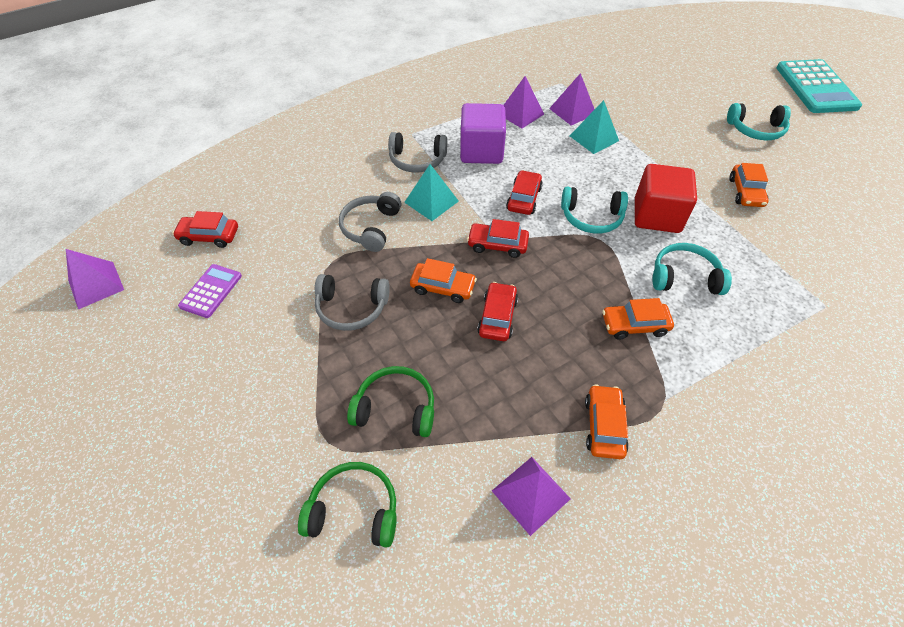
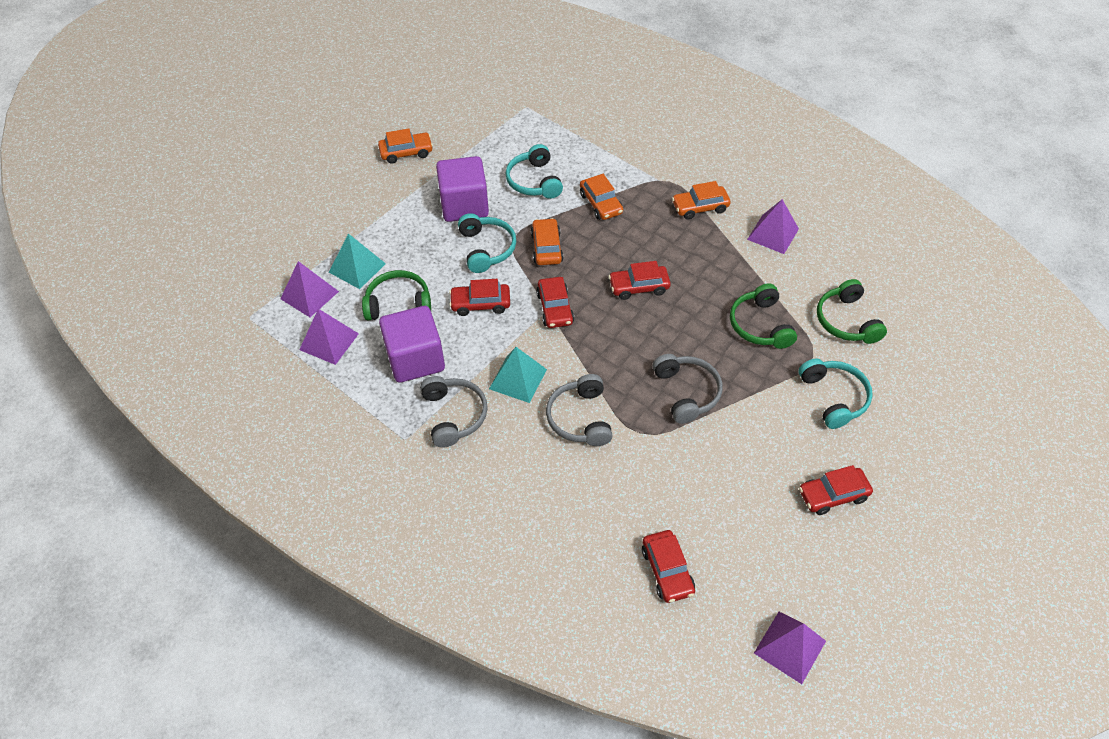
camera: 110 degrees left, 0 degrees up
(175, 377) = (833, 495): none -> red car
(211, 291) = (733, 522): purple calculator -> none
(371, 227) = (580, 418): grey headphones -> grey headphones turned 90 degrees clockwise
(443, 287) = (627, 333): orange car -> orange car (546, 248)
(544, 153) = (398, 303): none -> green headphones
(657, 216) = (464, 205): red cube -> purple cube
(756, 130) = (302, 150): turquoise headphones -> turquoise headphones (834, 397)
(816, 87) = (209, 111): turquoise calculator -> none

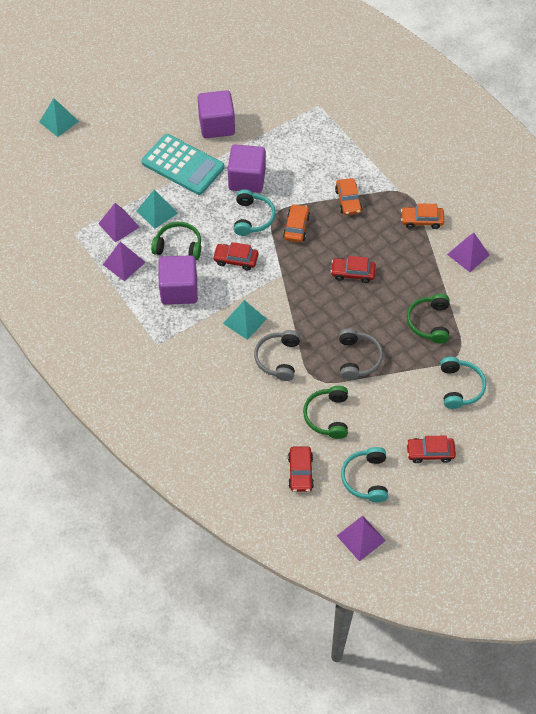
camera: 15 degrees right, 5 degrees up
(197, 187) = (59, 121): none -> turquoise pyramid
(376, 205) = (183, 165): none -> turquoise calculator
(406, 152) = (217, 125): orange car -> purple cube
(454, 415) = (194, 336): grey headphones -> none
(534, 181) = (304, 171): turquoise headphones -> turquoise headphones (365, 478)
(555, 308) = (287, 275): red car -> none
(846, 321) = (493, 334): green headphones -> green headphones (327, 416)

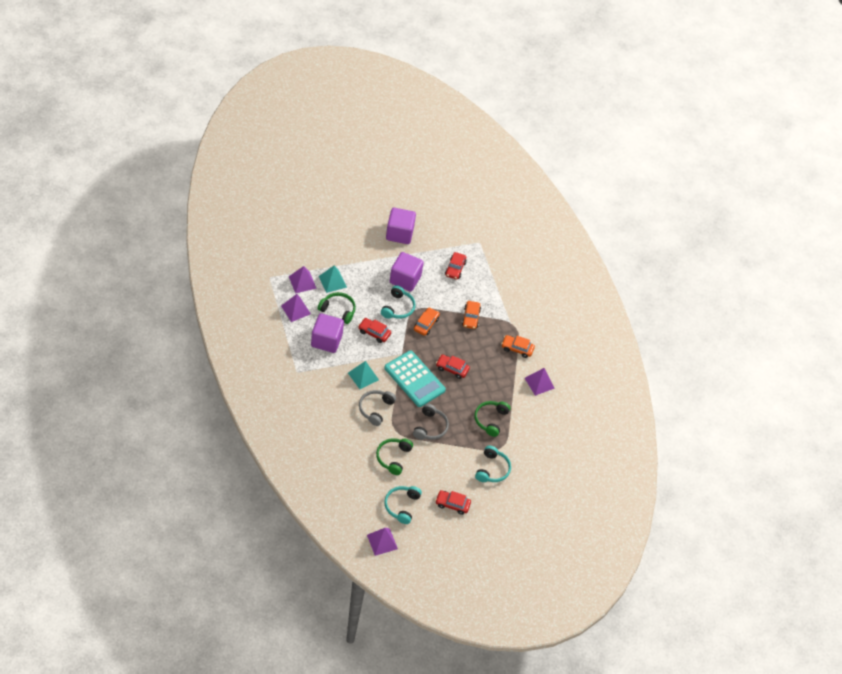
camera: 10 degrees right, 5 degrees down
(59, 121) = (288, 194): turquoise pyramid -> none
(183, 165) = (364, 254): turquoise calculator -> turquoise calculator (414, 379)
(300, 472) = (359, 487): red car -> red car (455, 269)

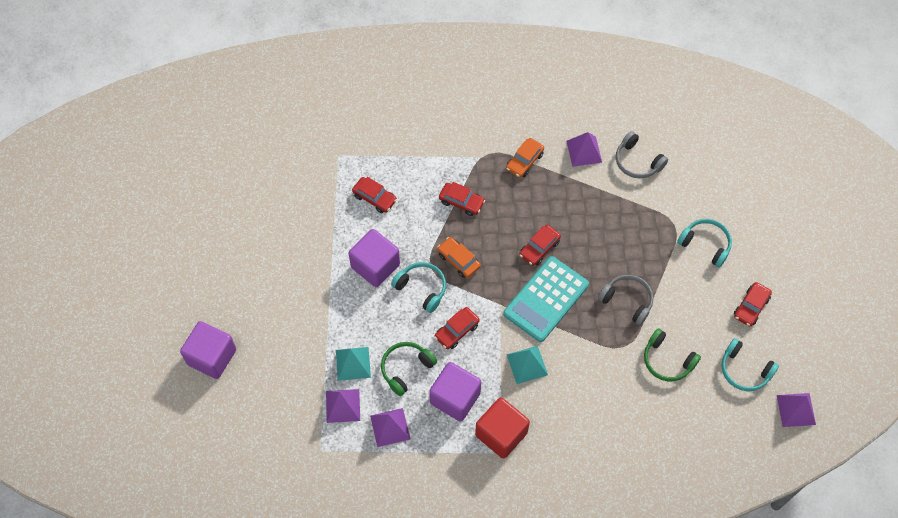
camera: 65 degrees left, 10 degrees up
(310, 370) = (501, 434): none -> red cube
(375, 409) = (584, 362): grey headphones -> grey headphones (637, 162)
(399, 233) = (293, 251): purple cube -> purple cube (212, 357)
(414, 379) = (546, 299): turquoise calculator -> turquoise calculator turned 150 degrees clockwise
(470, 317) = (461, 202): orange car -> red car
(490, 420) = (629, 224): green headphones -> none

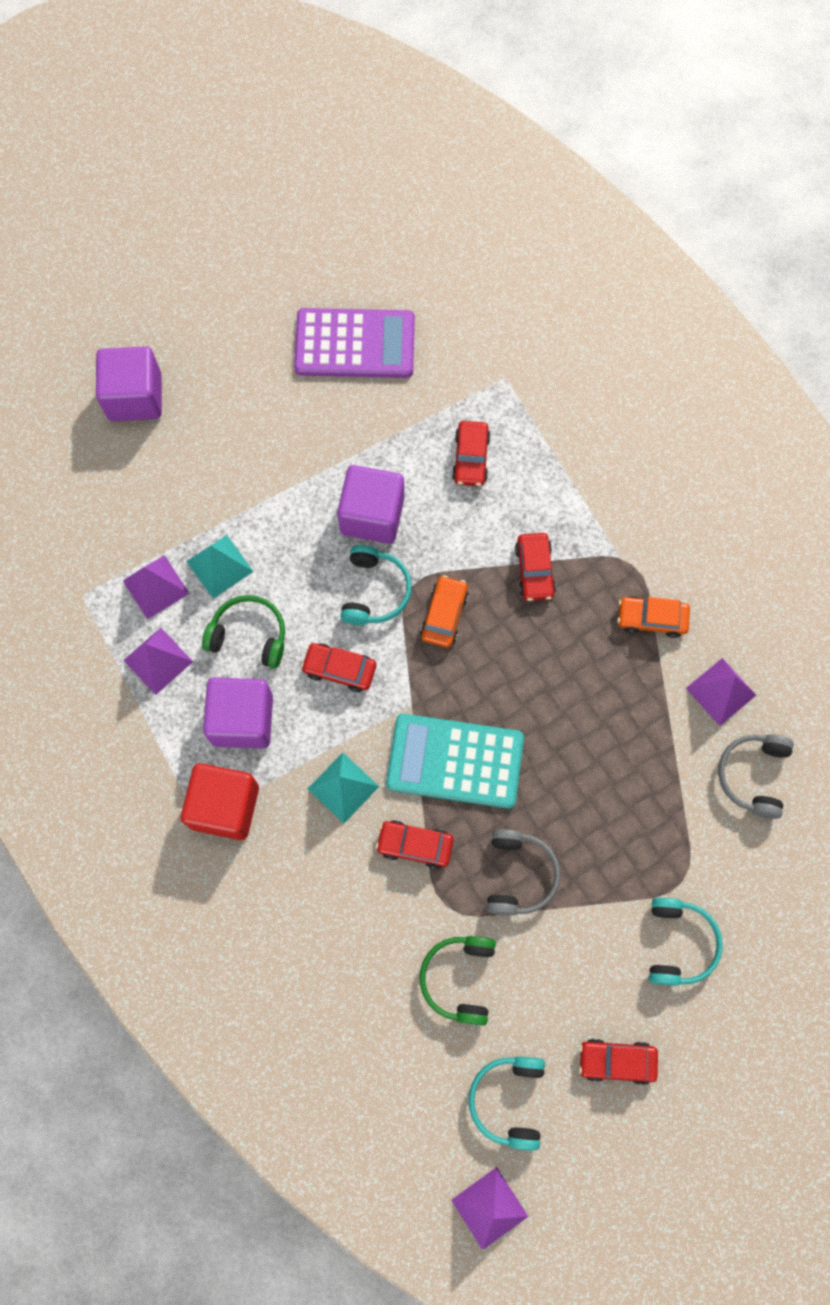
camera: 60 degrees right, 10 degrees up
(263, 220) = (355, 344): none -> purple calculator
(539, 248) = (527, 711): red car -> red car (415, 845)

